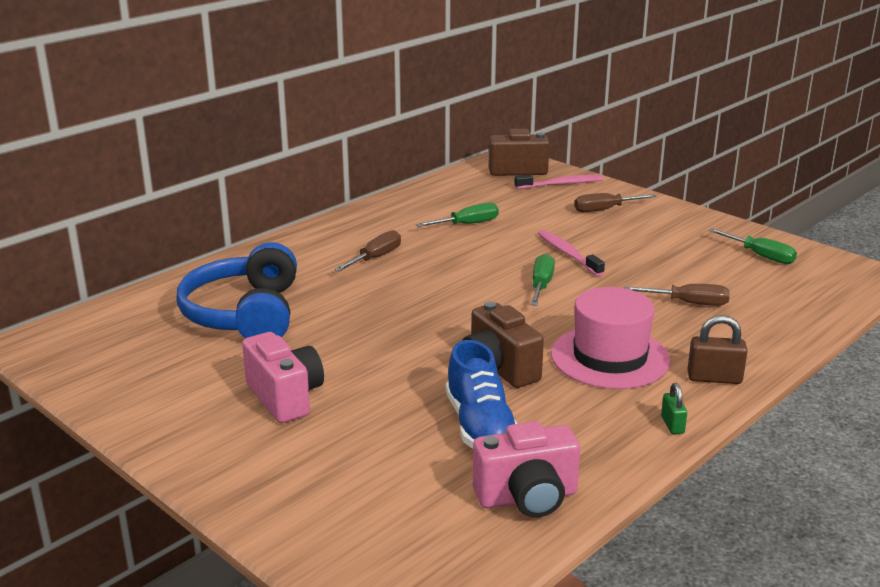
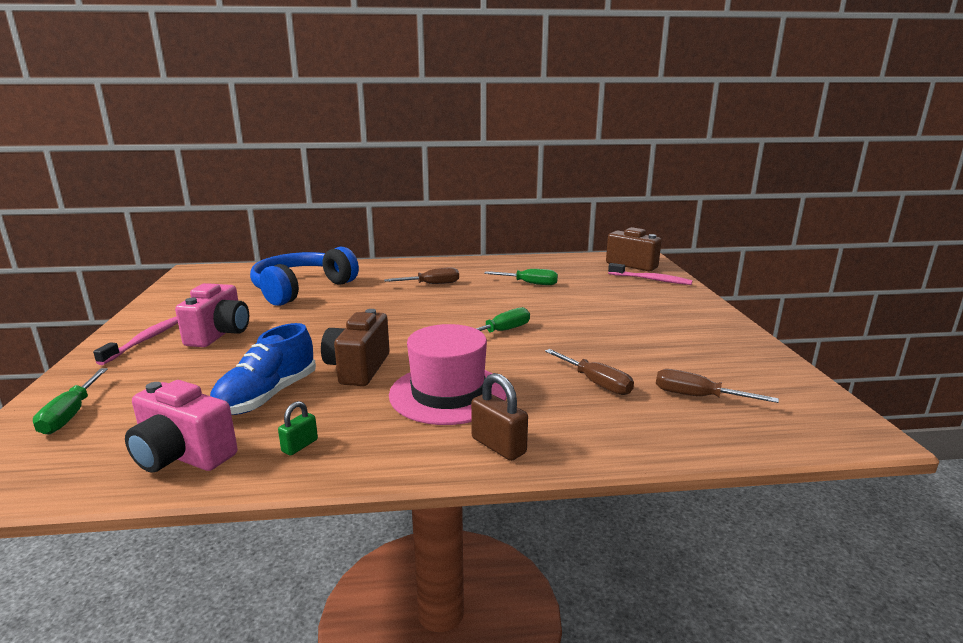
camera: 40 degrees right, 5 degrees down
(568, 254) = (564, 319): pink toothbrush -> pink toothbrush (144, 340)
(605, 209) = (655, 302): brown screwdriver -> brown screwdriver (698, 397)
(672, 425) = (386, 463): green padlock -> green padlock (300, 446)
(760, 256) = (743, 373): green screwdriver -> green screwdriver (71, 414)

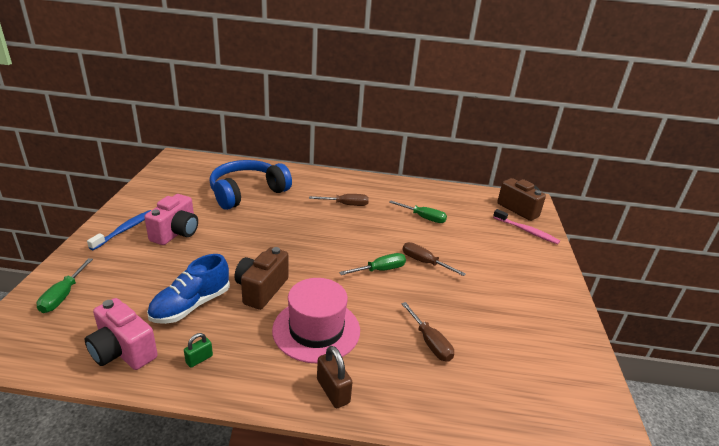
camera: 10 degrees right, 10 degrees up
(144, 340) = (125, 230): pink toothbrush -> blue toothbrush
(698, 397) = (503, 375): brown screwdriver -> brown screwdriver (425, 262)

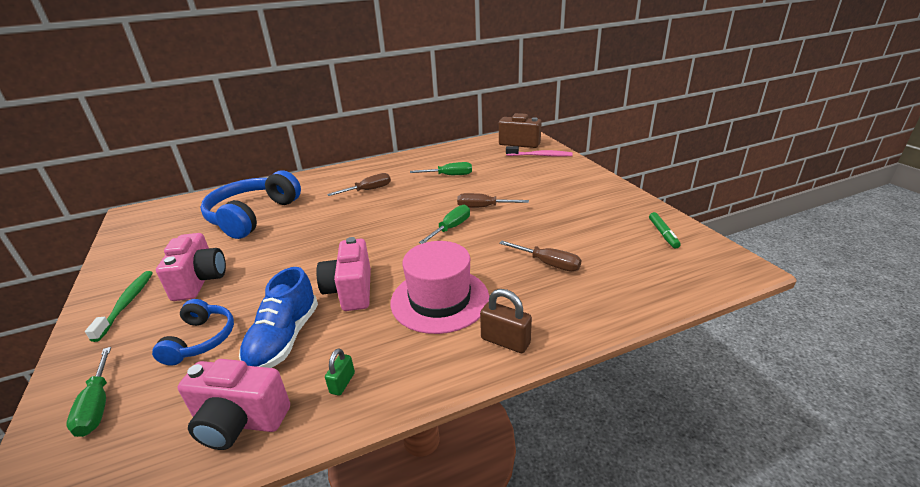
camera: 25 degrees left, 0 degrees up
(125, 230) = (126, 304): blue toothbrush -> green toothbrush
(145, 279) = (201, 339): none -> blue headphones
(261, 289) = (351, 291): brown camera -> pink camera
(568, 367) = (663, 234): none -> green marker

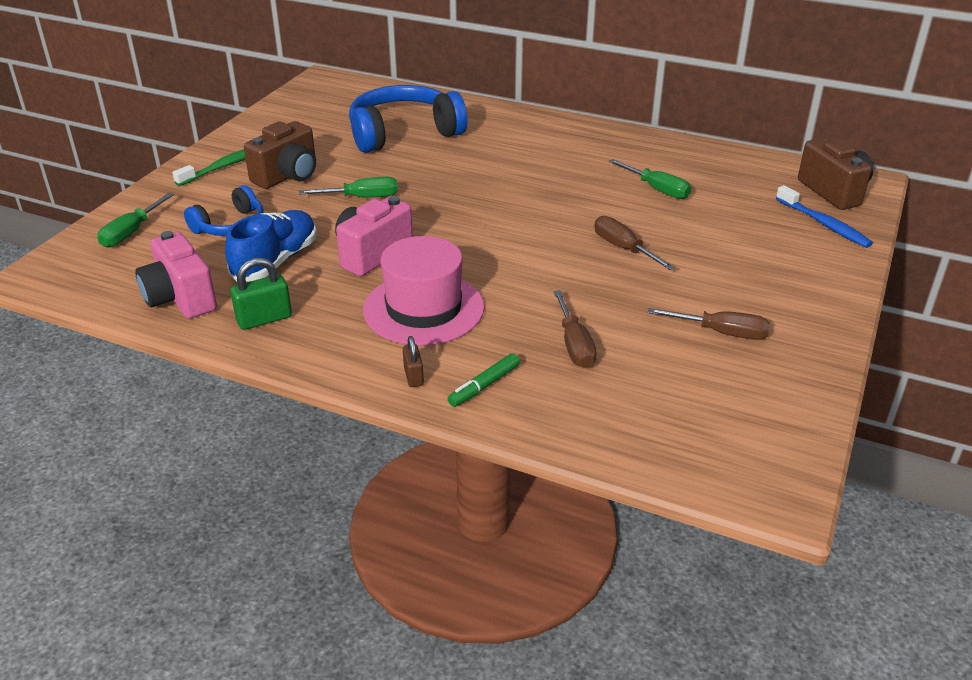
camera: 45 degrees right, 5 degrees up
(200, 281) = (288, 176): pink camera -> brown camera
(284, 339) = (276, 261): blue shoe -> blue shoe turned 150 degrees clockwise
(342, 383) = (264, 319): green padlock -> green padlock, size x1.61
(368, 190) = (542, 161): brown screwdriver -> brown screwdriver (721, 333)
(451, 228) = (549, 250): green screwdriver -> green screwdriver (361, 197)
(505, 341) = (413, 376): brown padlock -> brown padlock, size x0.62
(540, 156) = (824, 224): pink toothbrush -> blue toothbrush
(663, 234) = (767, 403): green marker -> green marker (484, 386)

